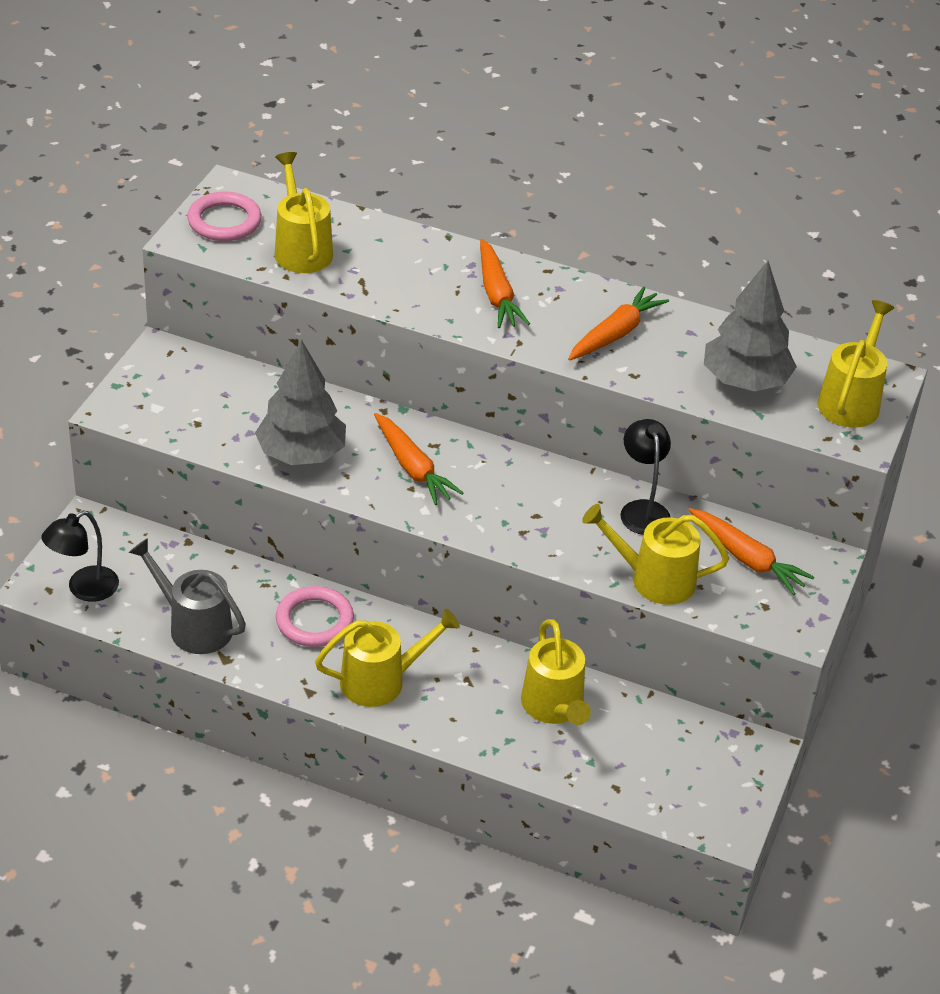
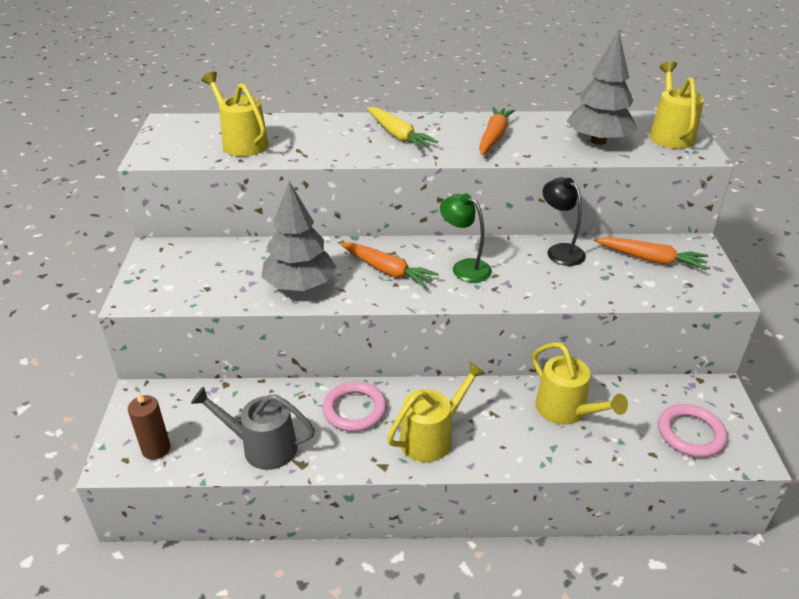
camera: 20 degrees left, 5 degrees down
(84, 589) = (156, 449): black lamp -> brown candle
(224, 221) = (174, 140): pink ring -> pink ring (690, 433)
(497, 294) = (398, 135): orange carrot -> yellow carrot
(507, 493) = (464, 267): none -> green lamp
(654, 579) = (606, 290): yellow watering can -> none

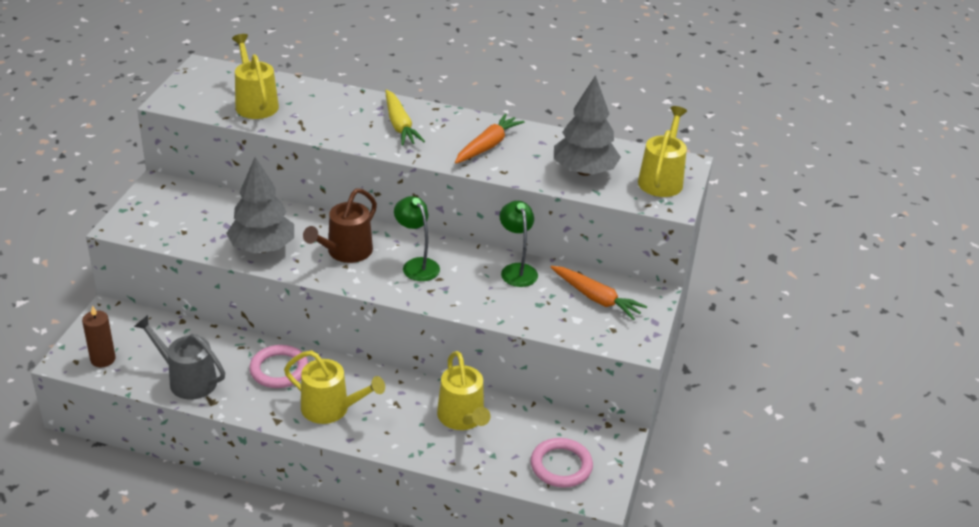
camera: 15 degrees right, 0 degrees up
(387, 271) = (345, 252): orange carrot -> brown watering can
(431, 437) = (331, 409): yellow watering can -> yellow watering can turned 45 degrees clockwise
(560, 251) = (517, 270): black lamp -> green lamp

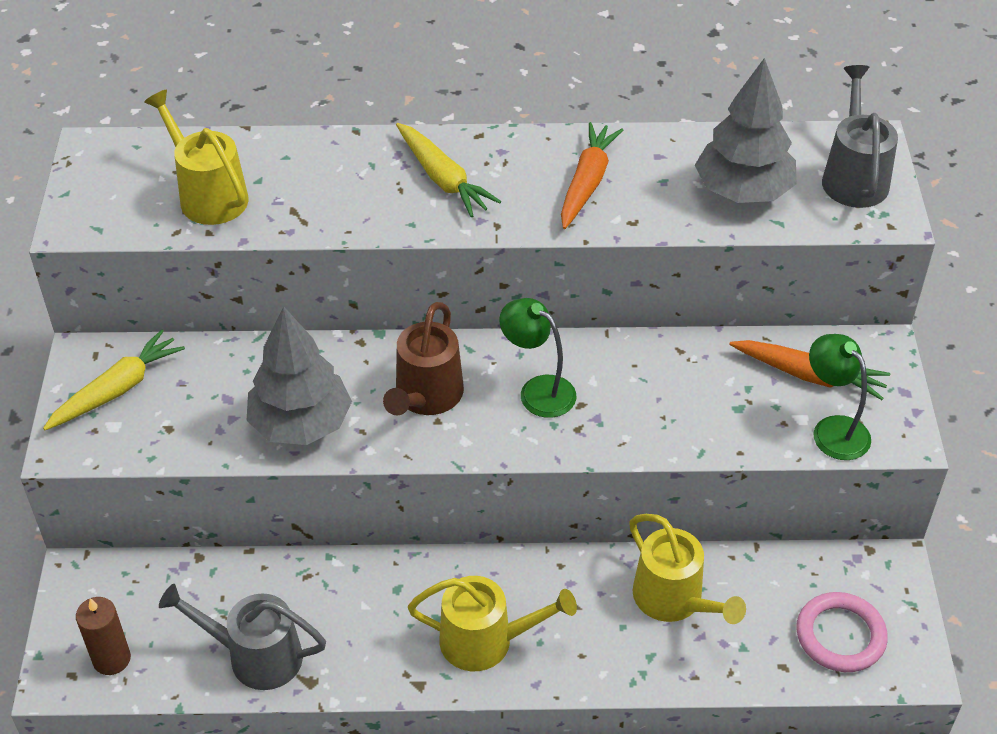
camera: 15 degrees left, 10 degrees up
(165, 206) = (117, 389): none -> yellow carrot
(279, 370) = (381, 598): pink ring -> none
(517, 270) = (680, 359): green lamp -> green lamp (833, 429)
(661, 179) = (854, 177): yellow watering can -> grey watering can

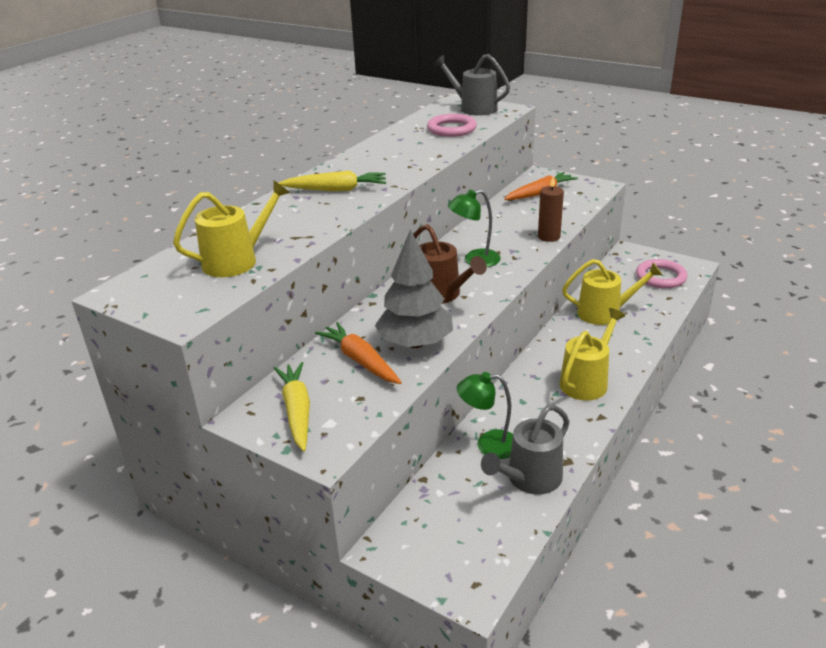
camera: 55 degrees left, 15 degrees down
(111, 659) = (477, 555): brown candle -> brown candle (549, 237)
(208, 195) = (236, 261): yellow watering can -> yellow watering can turned 150 degrees clockwise
(587, 182) = (395, 157): orange carrot -> orange carrot (360, 360)
(743, 191) = (451, 129): grey tree -> pink ring
(833, 429) = (579, 198): green lamp -> green lamp (488, 445)

